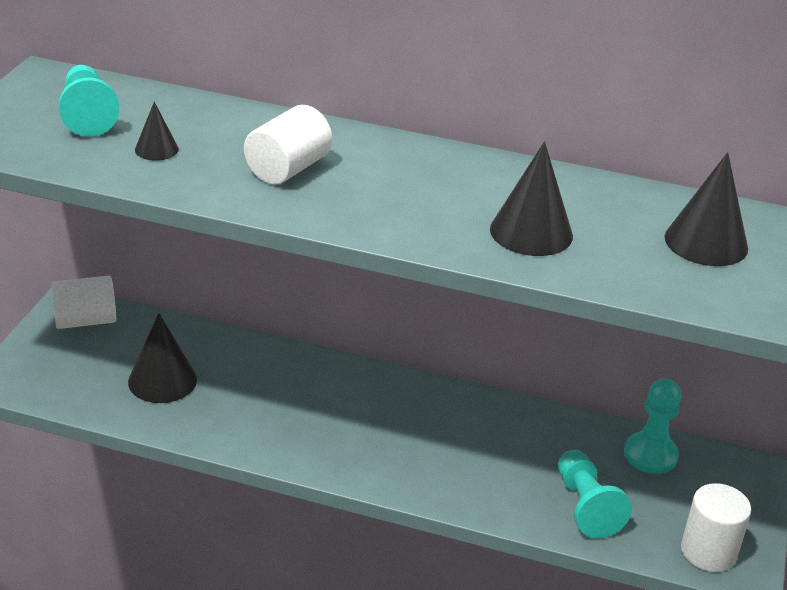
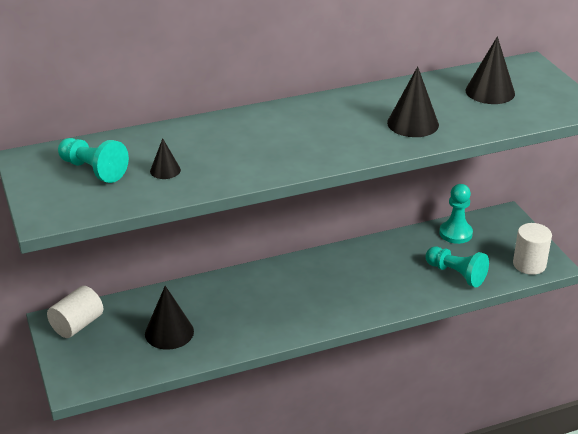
camera: 35 degrees left, 0 degrees up
(288, 169) = (252, 147): white cylinder -> none

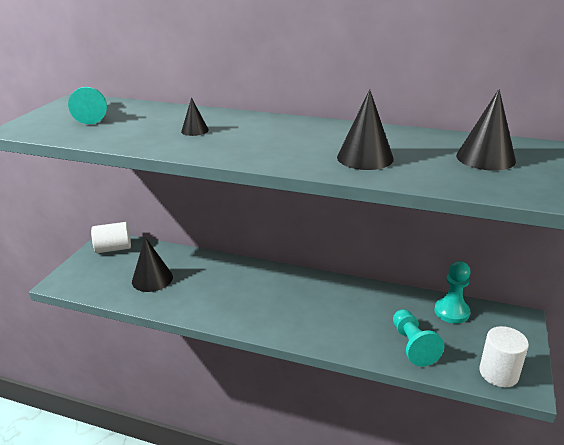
camera: 40 degrees right, 5 degrees down
(165, 170) = (128, 128): black cone -> black cone (195, 130)

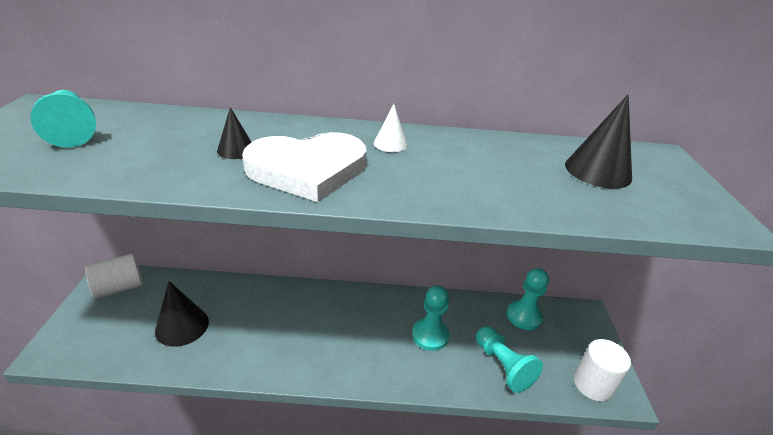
camera: 20 degrees left, 5 degrees up
(240, 144) = (308, 169): none -> white heart
(313, 131) = (390, 144): none -> white cone
(353, 313) = (430, 335): none -> turquoise pawn
(365, 158) = (473, 180): black cone -> none

